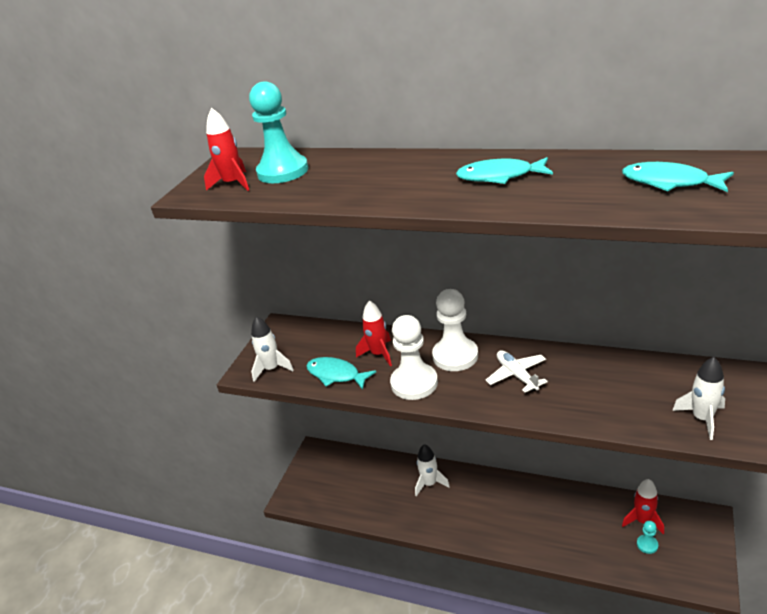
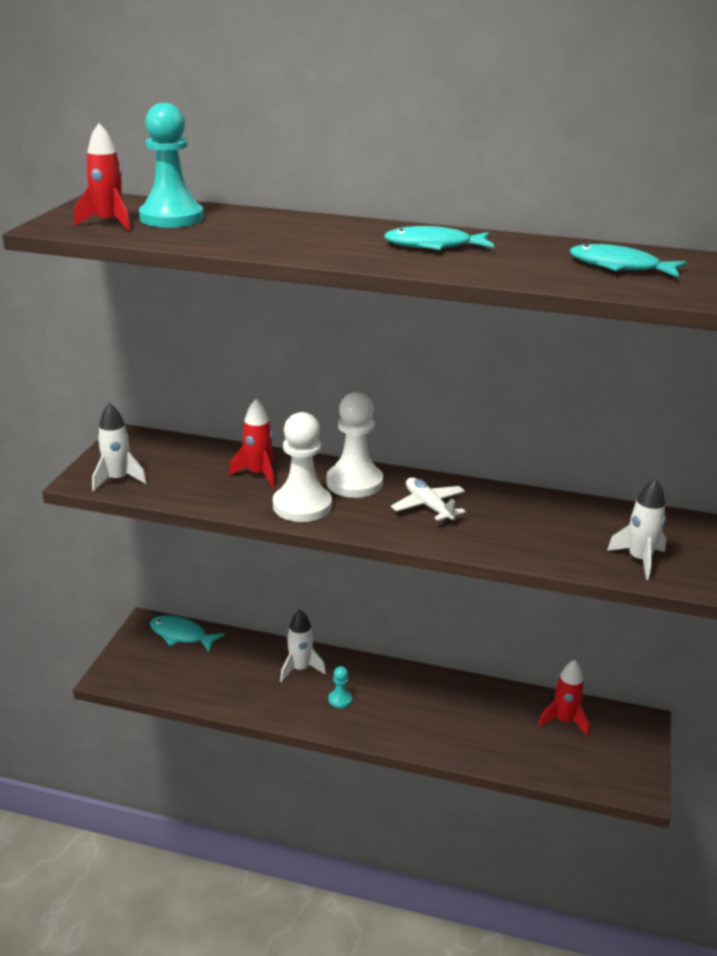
camera: 10 degrees left, 5 degrees down
(336, 375) = (202, 491): turquoise fish -> turquoise fish (181, 635)
(647, 545) = (567, 746): turquoise pawn -> turquoise pawn (340, 699)

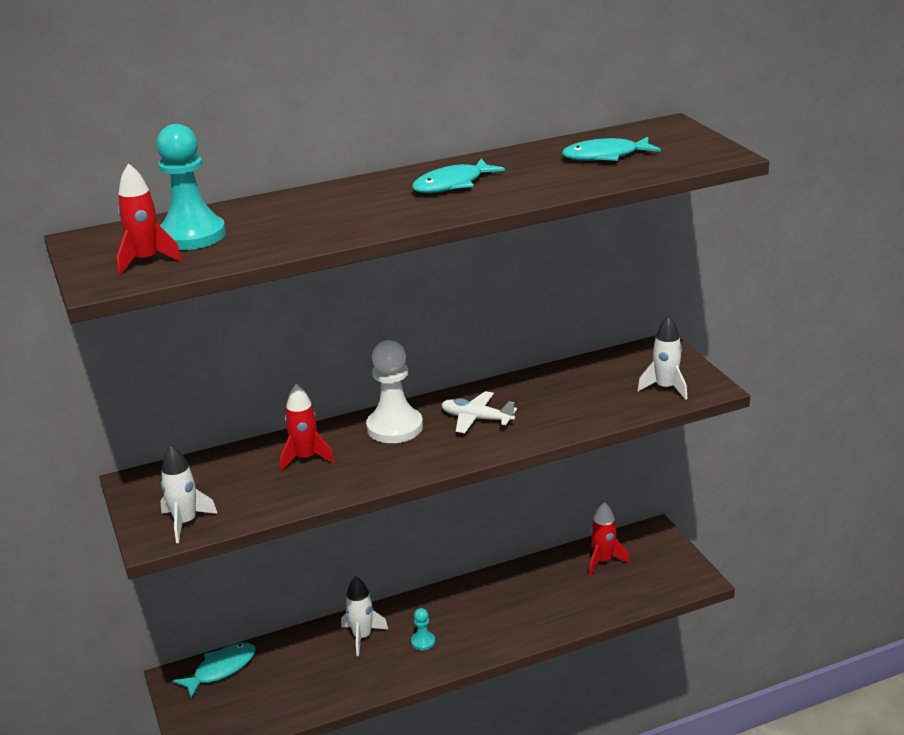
camera: 35 degrees left, 0 degrees up
(181, 635) = (221, 669): turquoise fish -> turquoise fish turned 150 degrees clockwise
(302, 506) = (379, 466): white pawn -> none

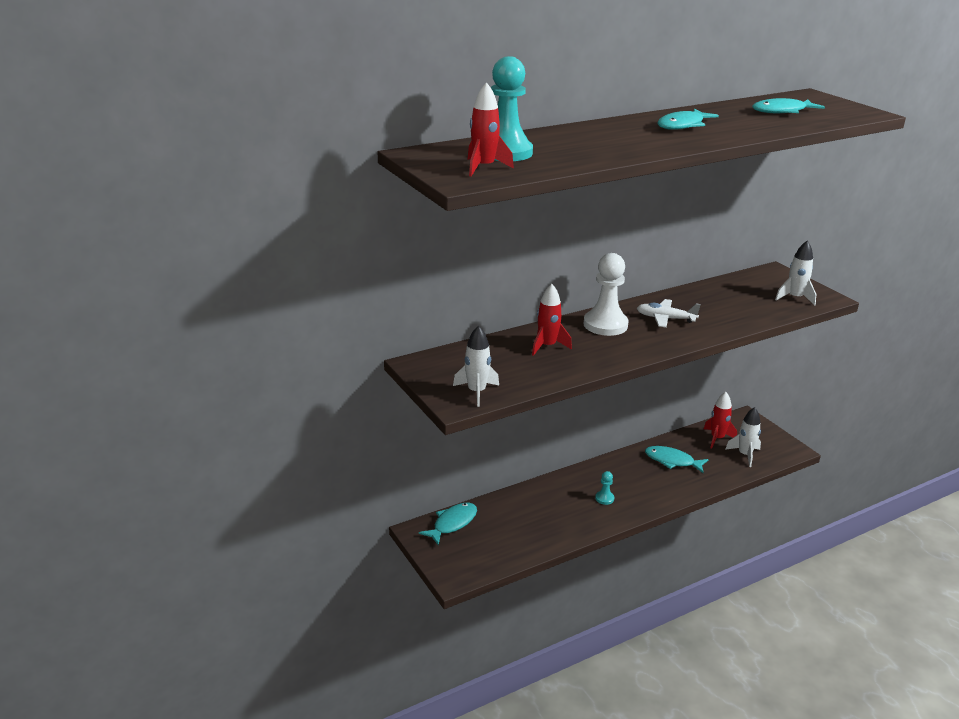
camera: 10 degrees left, 0 degrees up
(362, 637) = (555, 496): white rocket -> white rocket (745, 455)
(531, 592) = (672, 461): none -> turquoise fish

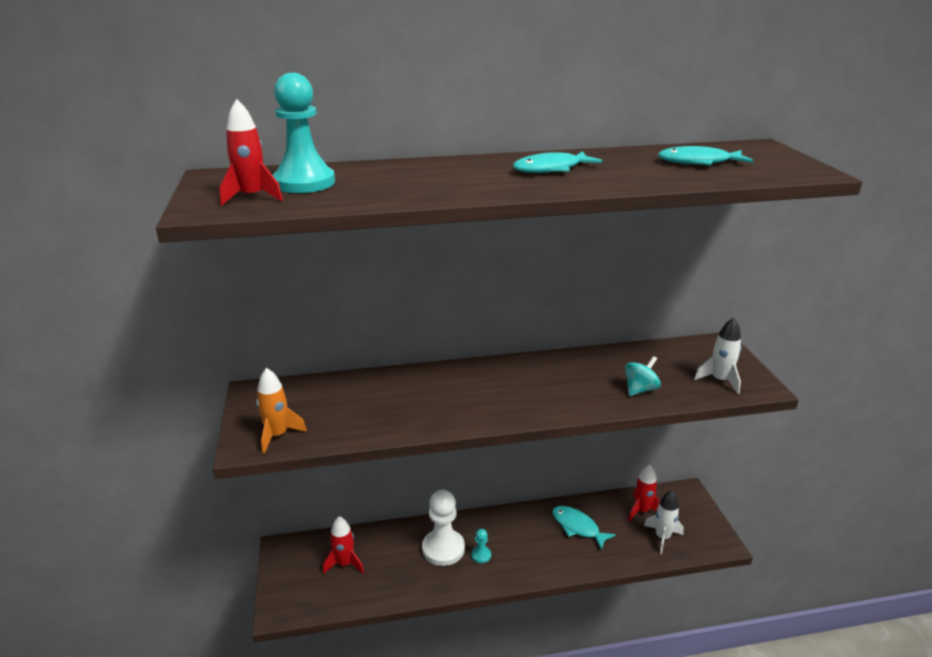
camera: 20 degrees right, 0 degrees up
(452, 523) = (318, 548): turquoise fish -> none
(476, 392) = (278, 435): white rocket -> orange rocket
(547, 346) = (396, 394): red rocket -> red rocket (344, 564)
(605, 325) = (477, 379): white pawn -> white pawn (443, 549)
(665, 319) = (548, 382): white plane -> none
(740, 313) = (640, 389): none -> turquoise spinning top

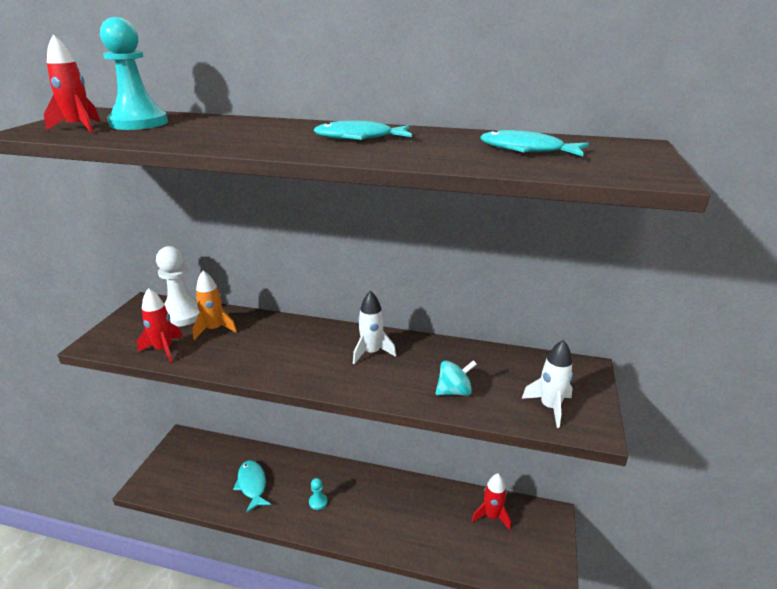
camera: 25 degrees right, 0 degrees up
(278, 435) = (123, 342): orange rocket -> orange rocket (214, 329)
(344, 564) = (212, 468): red rocket -> red rocket (164, 349)
(443, 549) = (293, 484): white pawn -> white pawn (182, 315)
(577, 527) = (419, 509): turquoise fish -> turquoise fish (252, 485)
(662, 537) = (494, 551): white rocket -> white rocket (371, 352)

